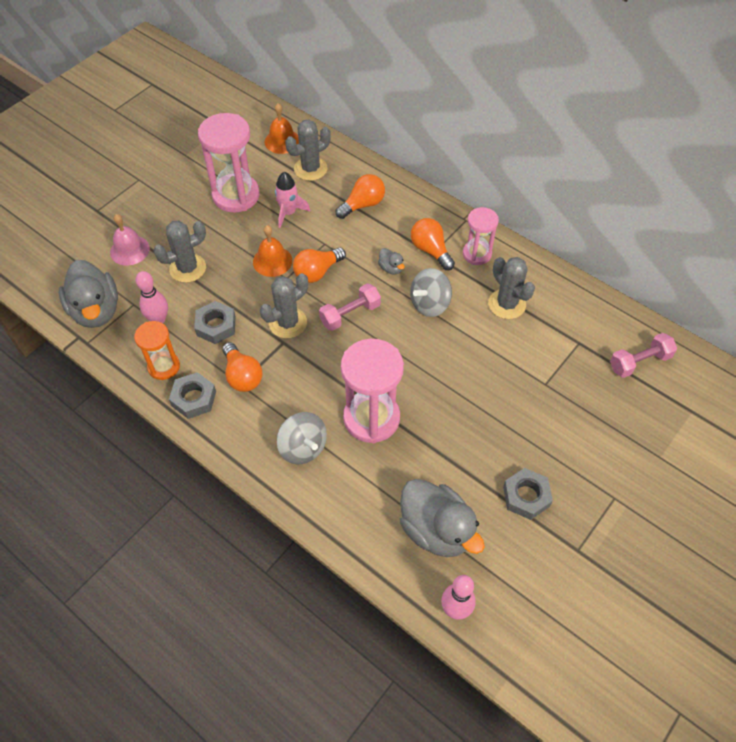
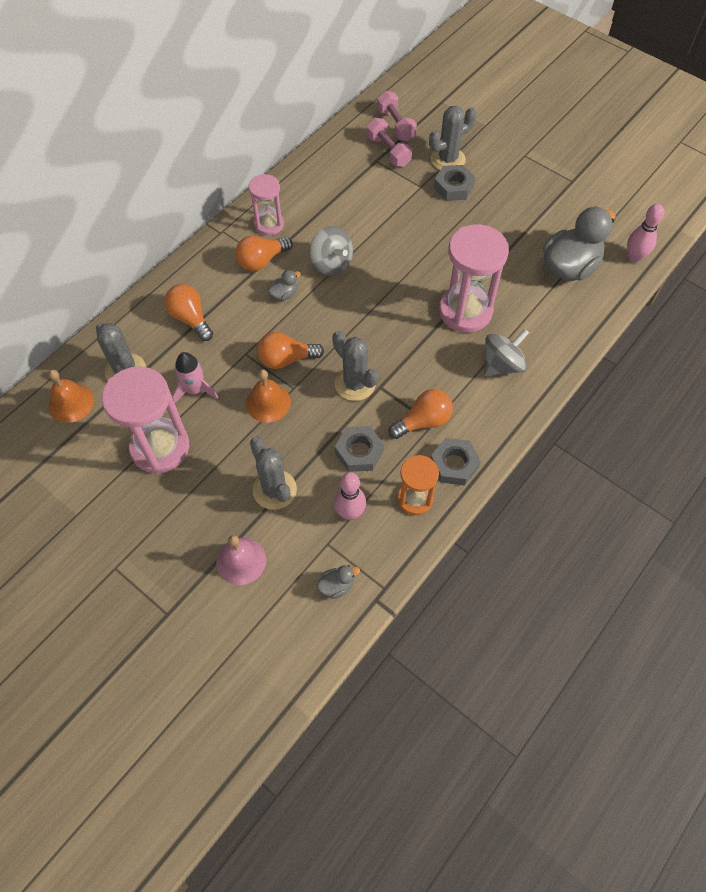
camera: 90 degrees left, 5 degrees up
(96, 311) = (336, 585): grey duck -> grey duck, size x0.43
(317, 272) = (286, 359): orange light bulb -> orange light bulb turned 120 degrees clockwise
(350, 314) = (344, 329): pink dumbbell -> pink dumbbell (388, 151)
(507, 304) = (332, 206): grey cactus -> grey cactus (448, 159)
(526, 496) = (530, 208): grey nut -> grey nut (453, 187)

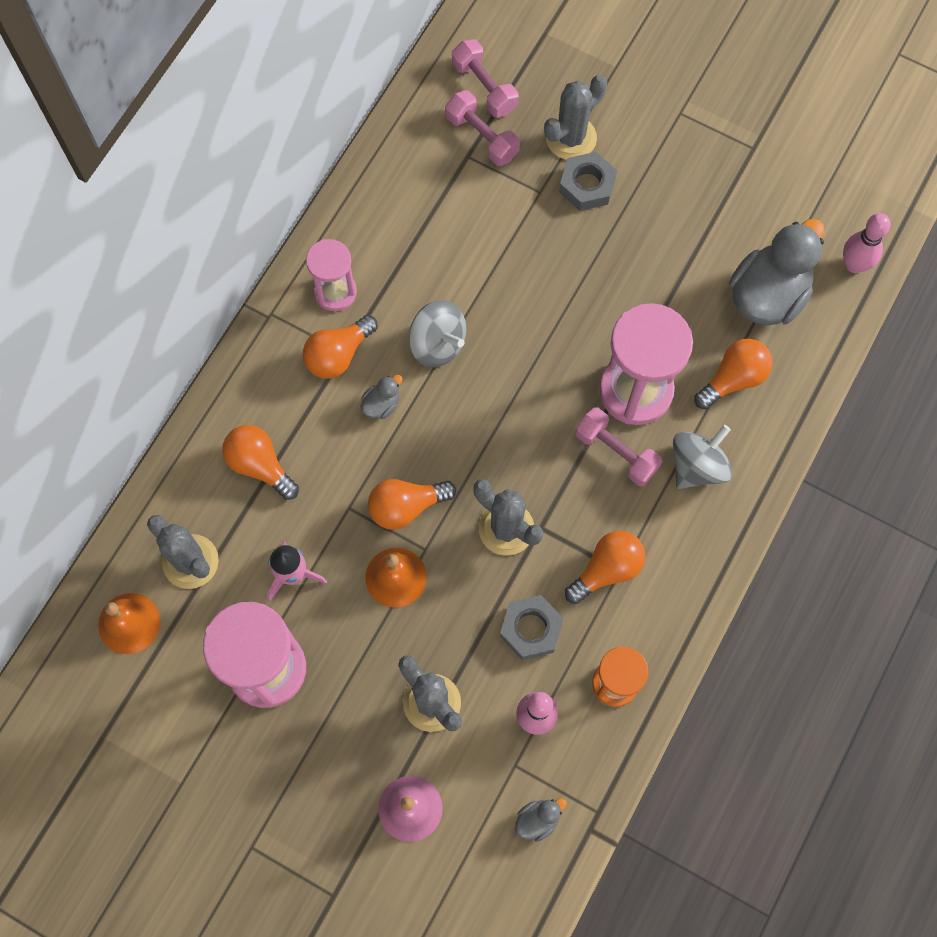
camera: 10 degrees left, 10 degrees up
(444, 347) = (616, 452): none -> pink dumbbell
(454, 464) = (657, 626): grey nut -> none
(537, 314) = (733, 379): none -> orange light bulb

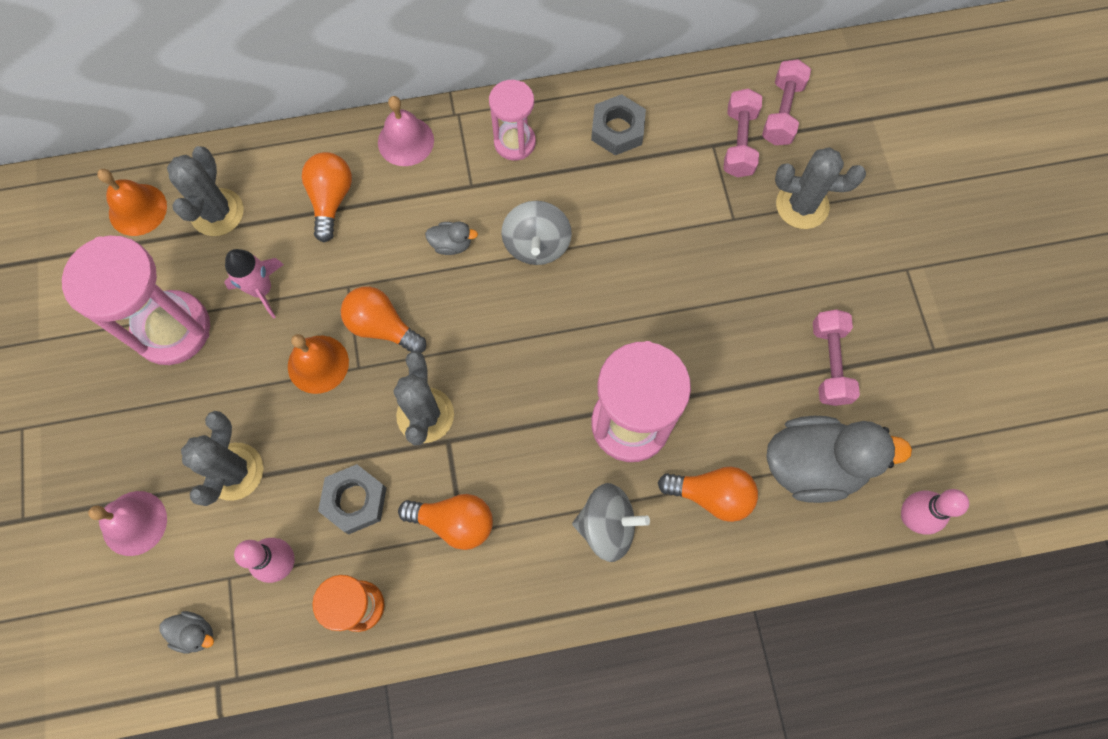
camera: 50 degrees right, 0 degrees up
(259, 371) = (405, 141): none -> pink bell
(338, 355) = (466, 184): orange light bulb -> none
(587, 185) = (773, 248): grey nut -> grey nut (617, 129)
(616, 452) = (563, 450): pink dumbbell -> pink dumbbell (829, 363)

